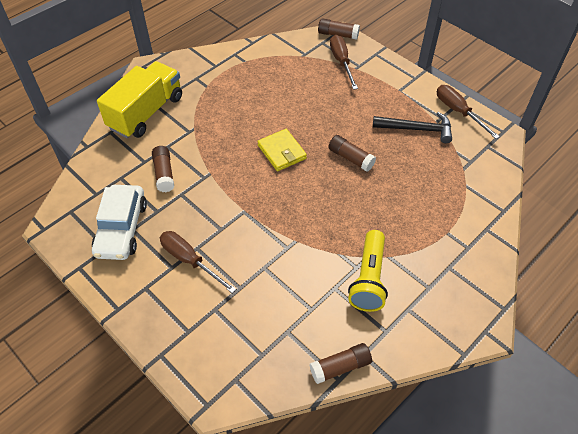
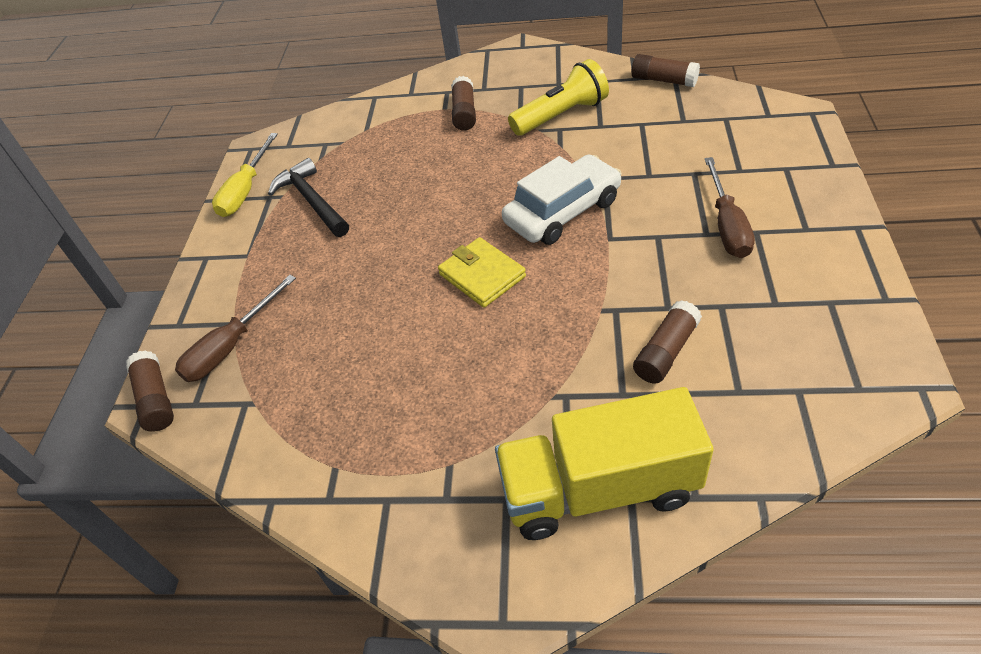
camera: 125 degrees left, 5 degrees down
(122, 229) = (790, 312): white car -> white car (563, 212)
(281, 152) = (482, 275): yellow wallet -> yellow wallet turned 60 degrees counterclockwise
(350, 158) = (421, 217): brown glue stick -> brown glue stick (464, 113)
(458, 112) = (246, 190): brown screwdriver -> yellow screwdriver

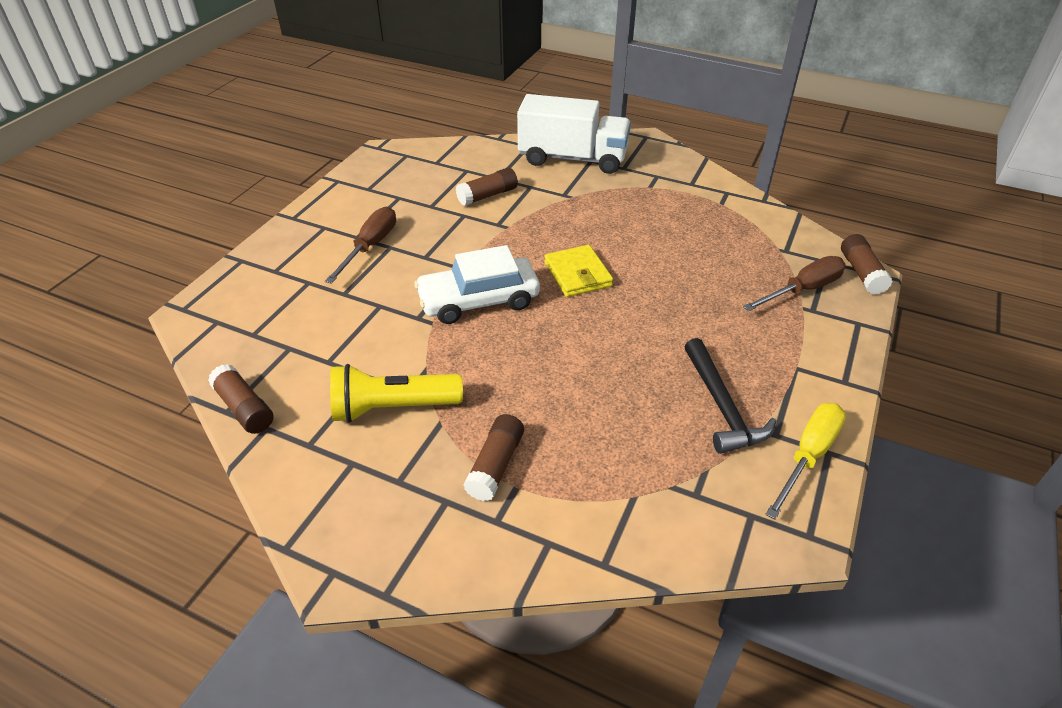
camera: 165 degrees left, 5 degrees down
(599, 488) = (572, 159): yellow truck -> white truck

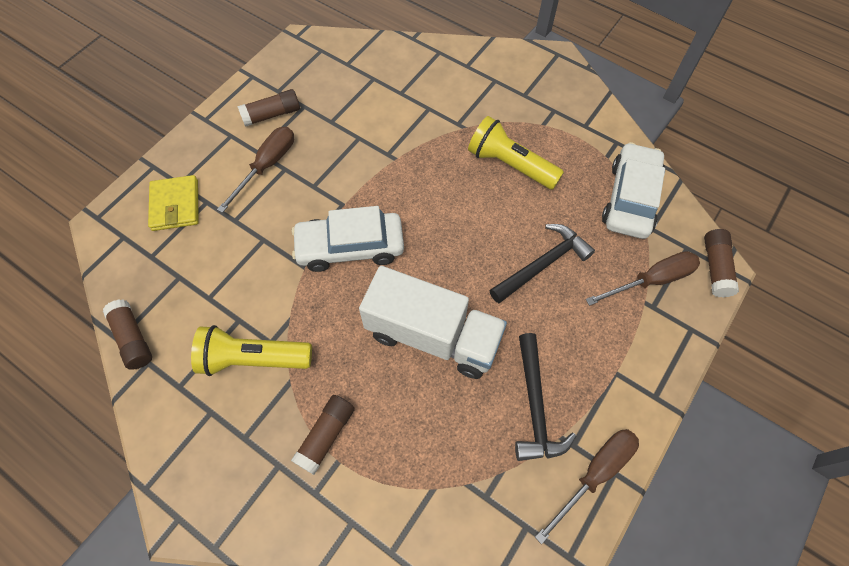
camera: 10 degrees right, 20 degrees up
(488, 195) = (386, 115): brown glue stick -> brown glue stick (272, 115)
(572, 159) = (478, 76): white truck -> white truck (433, 335)
(577, 274) = (446, 229): yellow wallet -> yellow wallet (175, 205)
(627, 219) = (510, 164): none -> yellow flashlight
(688, 290) = (543, 264): none -> black hammer
(756, 231) = (630, 198): none -> white car
(808, 456) = (595, 474): yellow screwdriver -> brown screwdriver

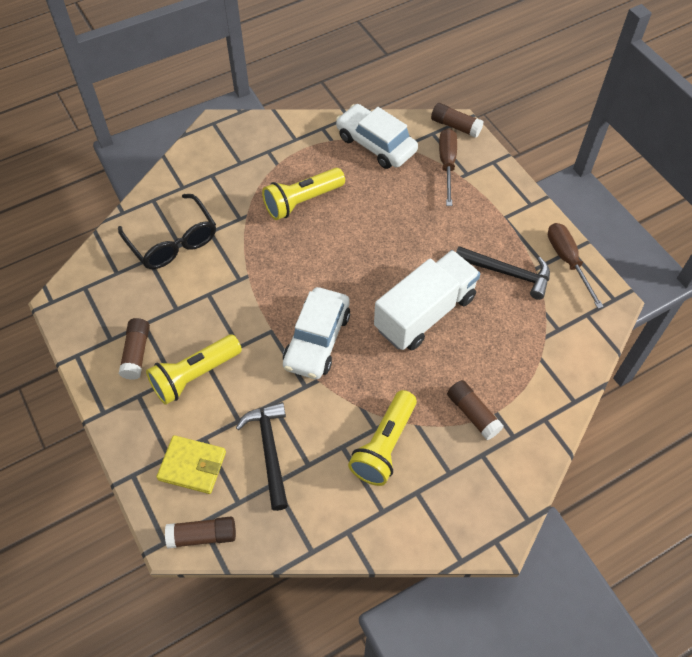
camera: 65 degrees left, 5 degrees down
(133, 339) = (318, 538): brown glue stick -> brown glue stick (203, 536)
(267, 166) = (194, 375): brown screwdriver -> yellow flashlight
(402, 86) = (172, 241): none -> black glasses
(543, 264) = (401, 220): black hammer -> black hammer (270, 450)

